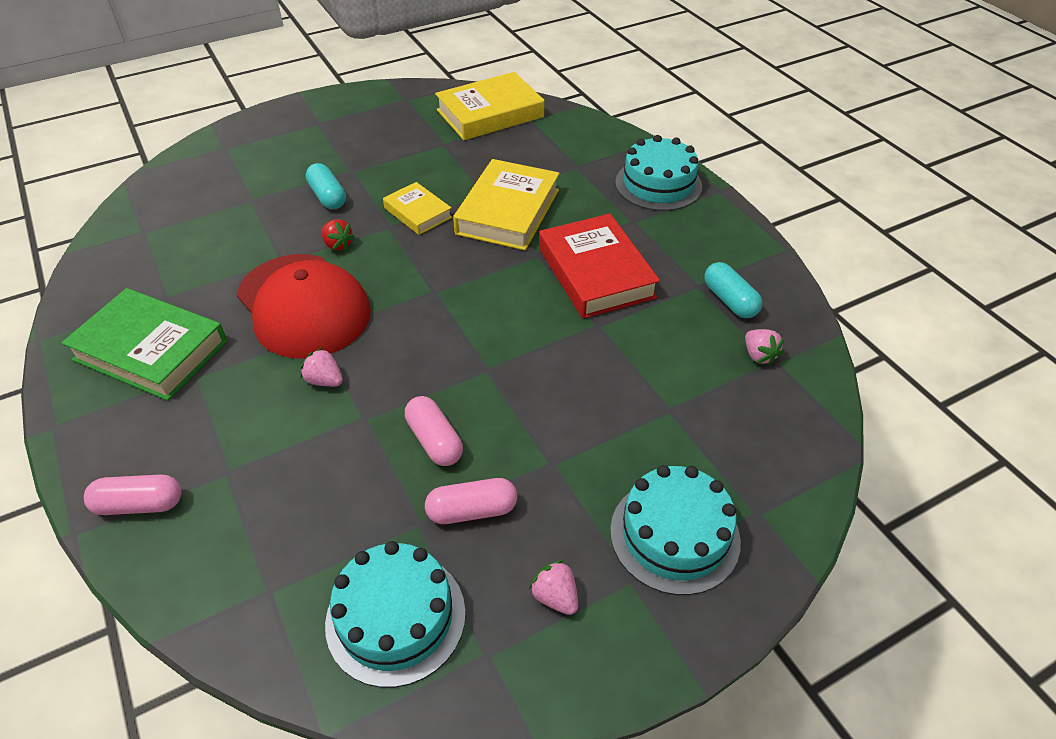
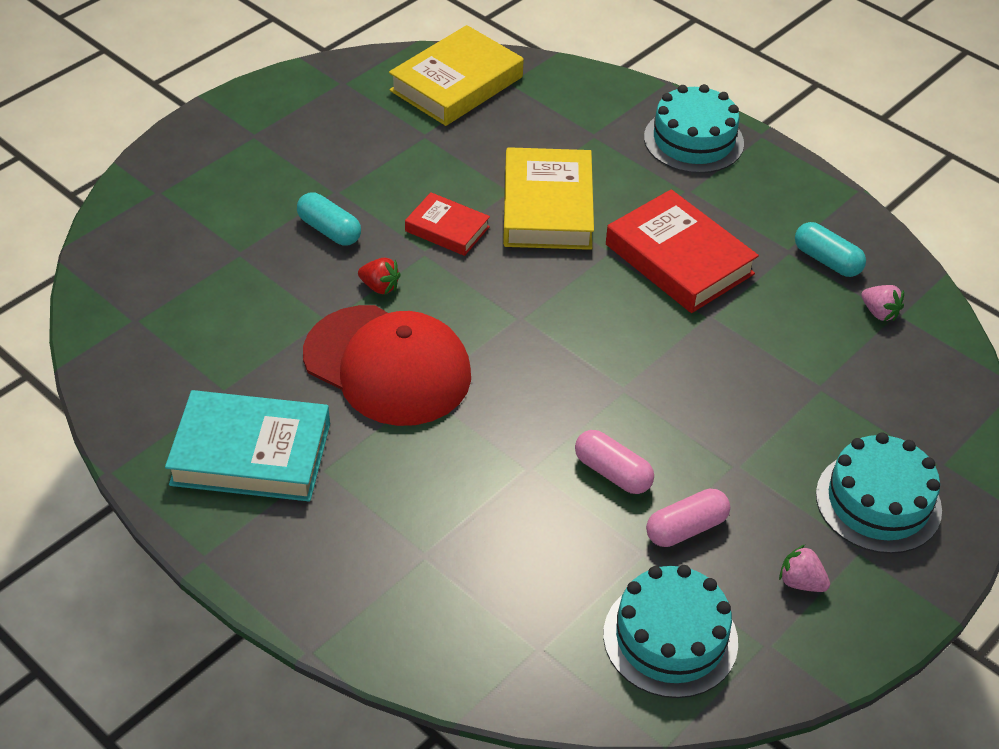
camera: 20 degrees left, 0 degrees up
(139, 504) = (356, 608): pink capsule -> none
(151, 350) = (251, 454): green book -> turquoise book
(324, 380) = (464, 440): pink strawberry -> none
(418, 213) = (447, 229): yellow book -> red book

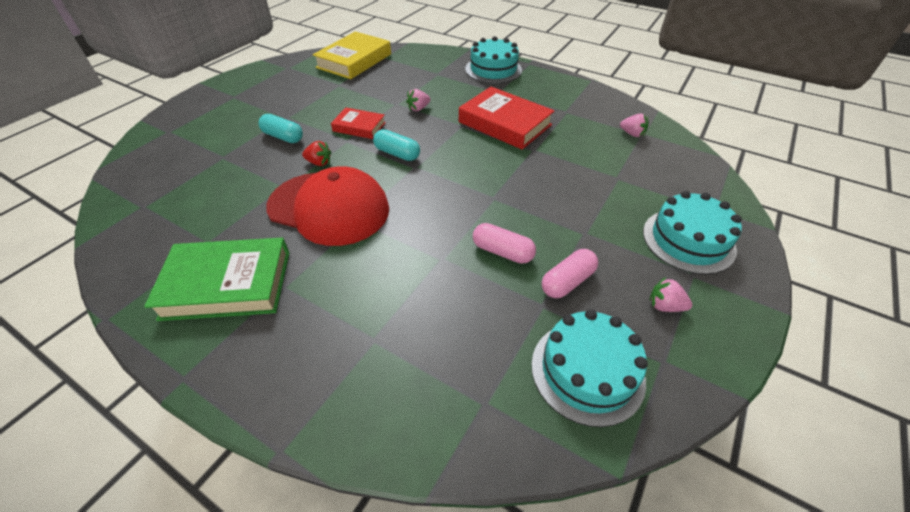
camera: 10 degrees left, 0 degrees up
(251, 454) = (227, 284): turquoise book -> green book
(547, 207) = (418, 108): yellow book -> pink strawberry
(827, 260) = (590, 113): turquoise capsule -> turquoise capsule (397, 154)

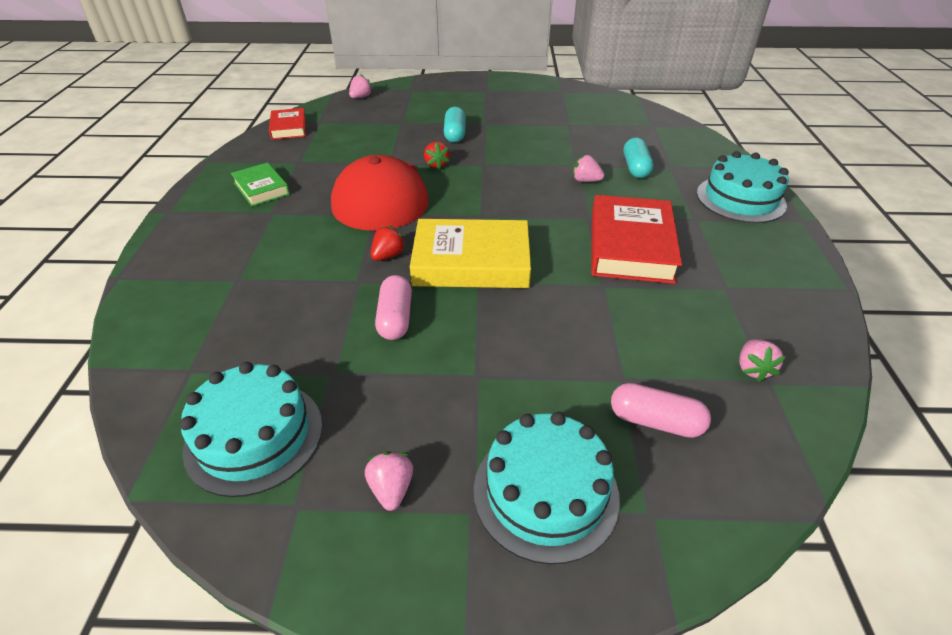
camera: 60 degrees right, 5 degrees down
(133, 164) = (360, 97): none -> pink strawberry
(227, 284) = (261, 188): green book -> green book, size x0.57
(354, 61) = (622, 114): yellow book -> yellow book (471, 262)
(359, 127) = (512, 161): red book -> red book (288, 128)
(397, 154) = (492, 198): turquoise capsule -> turquoise capsule (635, 168)
(422, 231) = (388, 255): none -> red strawberry
(567, 281) = (380, 383): pink capsule -> pink capsule (655, 421)

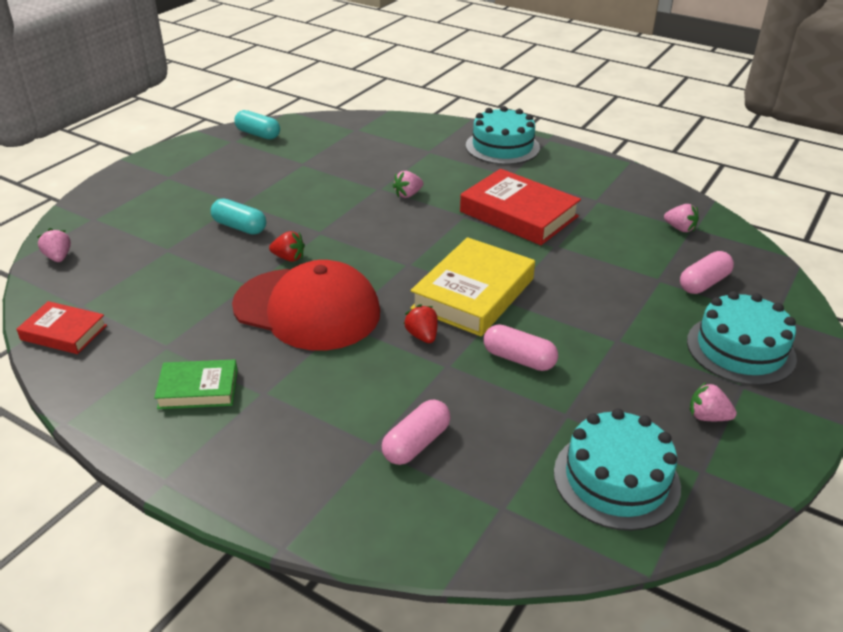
camera: 60 degrees left, 5 degrees down
(249, 298) = (416, 443): none -> pink capsule
(635, 168) = (414, 165): turquoise capsule -> turquoise capsule (258, 134)

